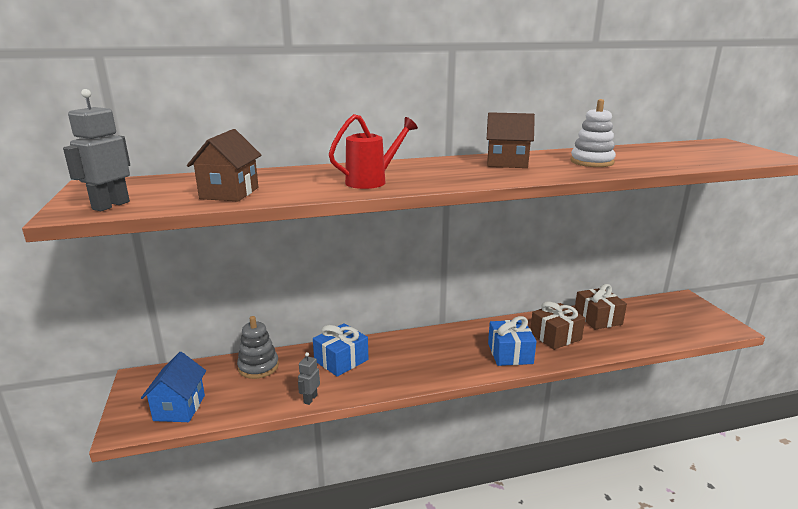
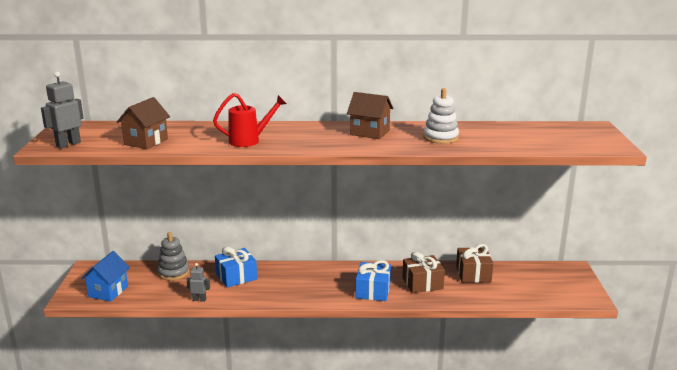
camera: 15 degrees right, 0 degrees up
(310, 399) = (199, 300): grey robot -> grey robot turned 60 degrees clockwise

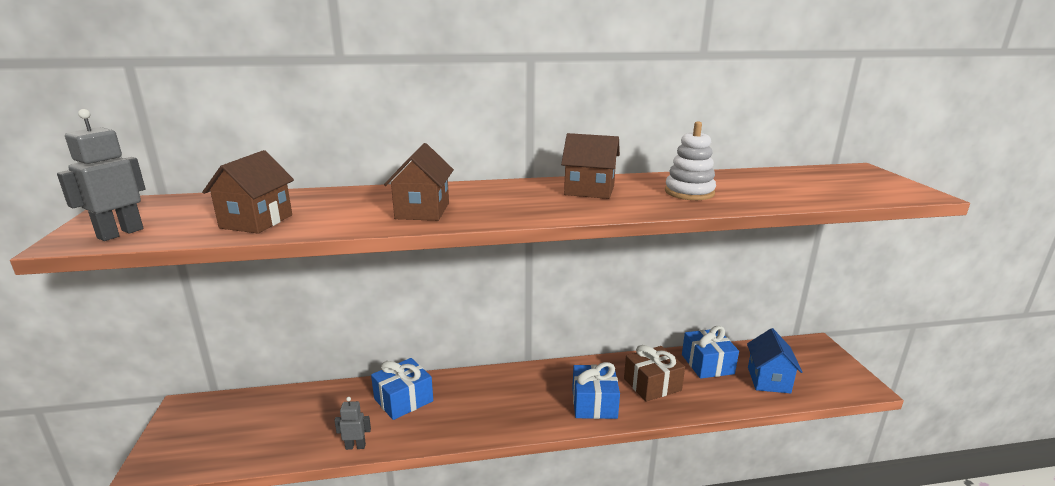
camera: 10 degrees left, 0 degrees up
(108, 291) = (213, 447): blue house -> blue house (768, 380)
(173, 272) = (312, 402): grey stacking toy -> none
(250, 141) = (422, 211): red watering can -> brown house
(473, 274) = (707, 364): brown gift -> blue gift

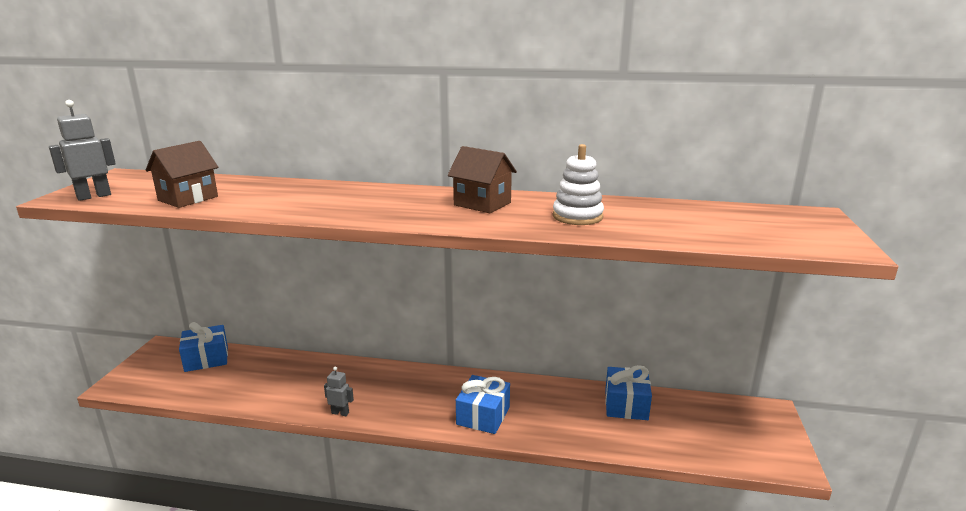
camera: 20 degrees right, 0 degrees up
(355, 446) = (261, 404): grey robot -> grey robot (340, 413)
(403, 400) = (321, 376): blue gift -> blue gift (206, 359)
(422, 211) = (316, 205): brown house -> none
(652, 384) = (553, 411): brown gift -> none
(768, 380) = (682, 434): blue house -> none

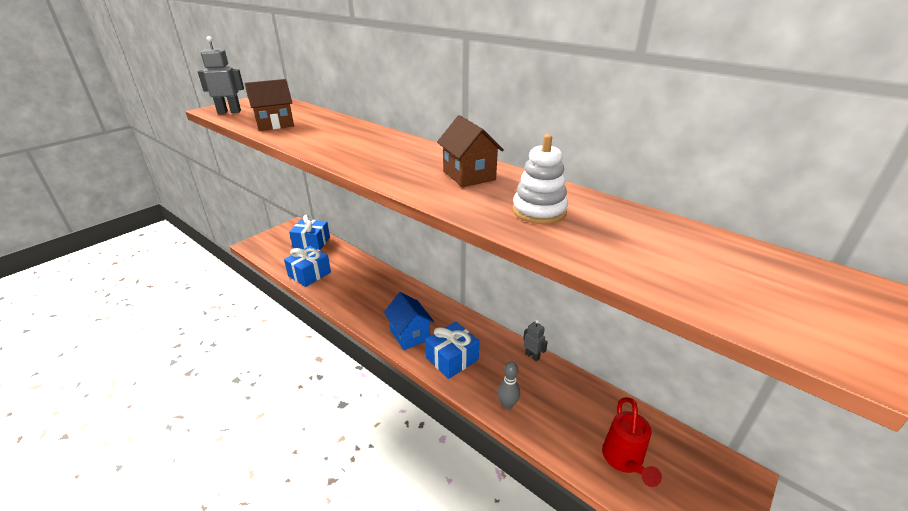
camera: 30 degrees right, 10 degrees up
(340, 413) = (356, 314): grey robot -> grey robot (532, 356)
(420, 410) = (409, 335): none -> blue house
(567, 433) = (507, 404): none -> grey bowling pin
(626, 405) = (583, 400): blue gift -> blue gift (309, 274)
(691, 436) = (624, 461): none -> red watering can

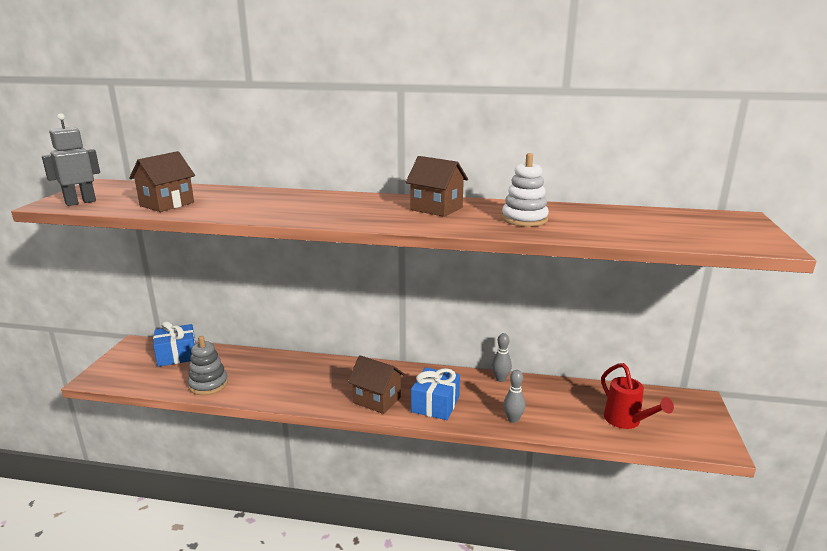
camera: 30 degrees left, 10 degrees down
(309, 274) = (208, 384): blue gift -> grey stacking toy
(409, 335) = (377, 400): blue house -> brown house
(532, 356) = (500, 379): grey robot -> grey bowling pin

